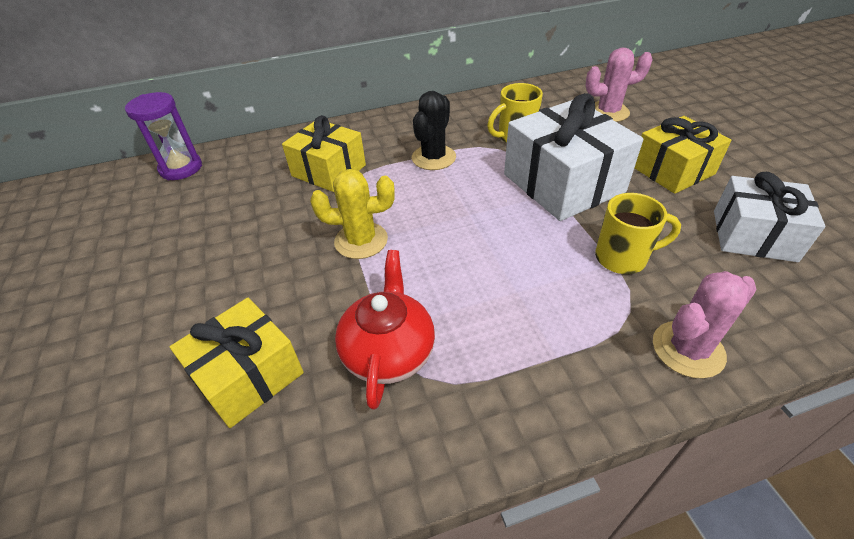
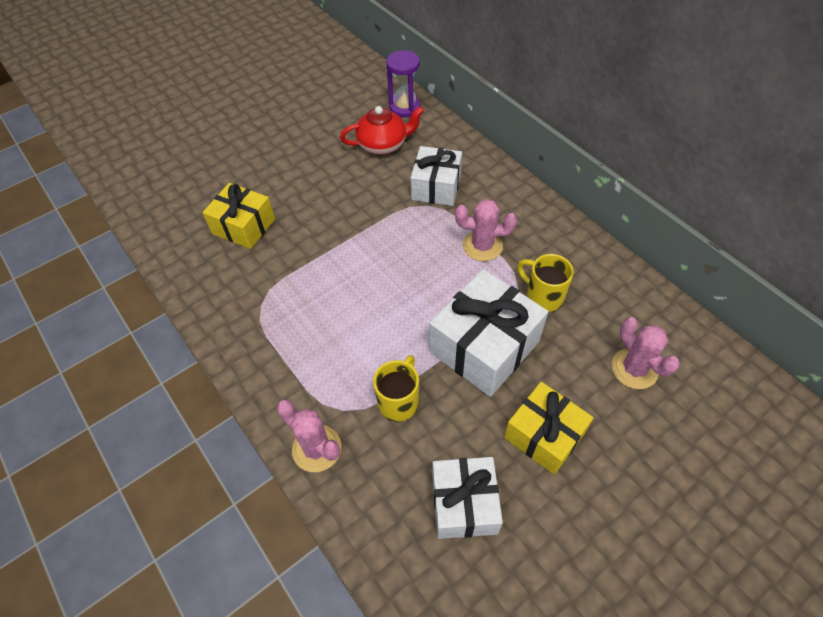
camera: 70 degrees right, 10 degrees up
(329, 170) = (436, 187): yellow gift -> white gift
(361, 240) = (364, 235): yellow cactus -> none
(388, 352) = (274, 282): red teapot -> red teapot (383, 145)
(433, 158) = (482, 246): black cactus -> pink cactus
(623, 258) = (399, 401): yellow mug -> yellow mug turned 135 degrees counterclockwise

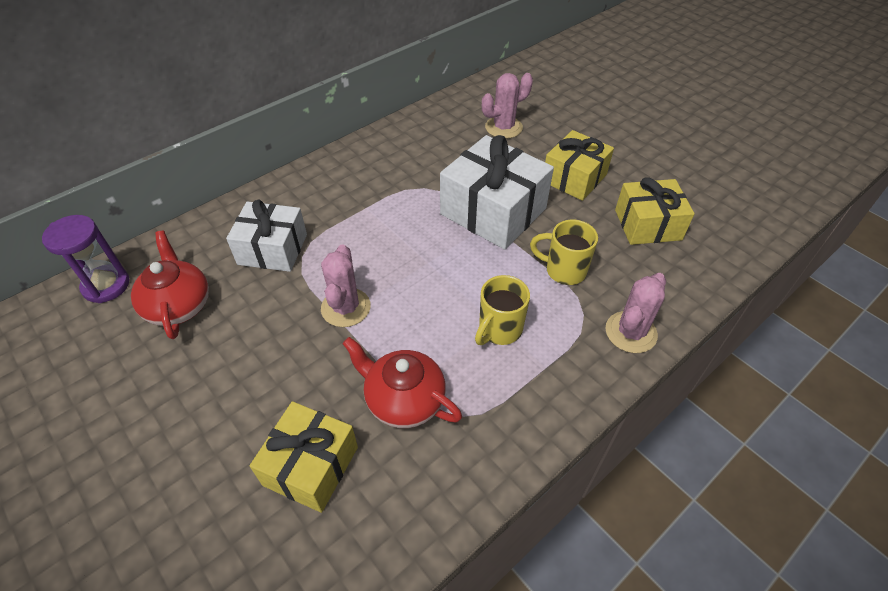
camera: 95 degrees left, 5 degrees down
(281, 274) = (403, 400): none -> red teapot
(464, 504) = (647, 225): white gift -> yellow gift
(482, 246) = (369, 211): pink cactus -> pink cactus (346, 307)
(543, 296) = (433, 172): yellow mug -> yellow mug (499, 330)

